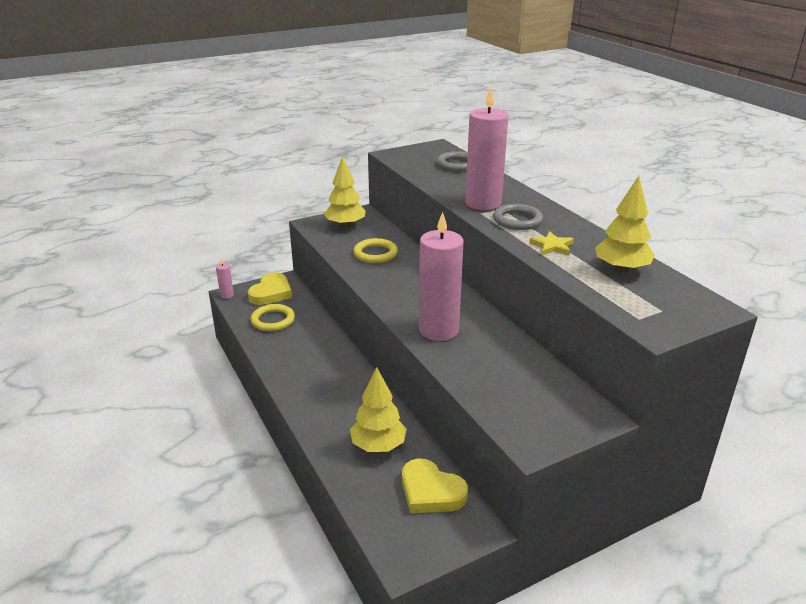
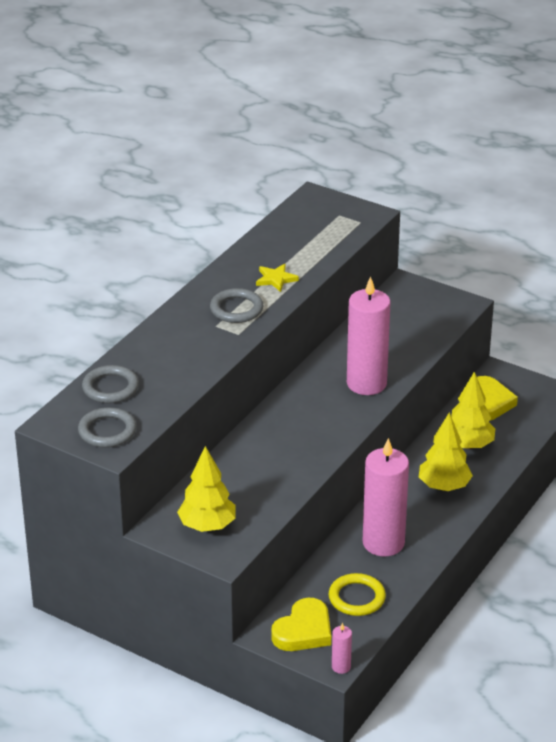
camera: 120 degrees left, 5 degrees up
(271, 293) = (303, 630): yellow heart -> yellow heart turned 135 degrees clockwise
(375, 254) = (259, 474): yellow ring -> none
(412, 156) = (107, 431): none -> grey ring
(483, 203) = (212, 339): pink candle -> pink candle (383, 543)
(621, 269) = (288, 240): yellow tree -> yellow tree (444, 486)

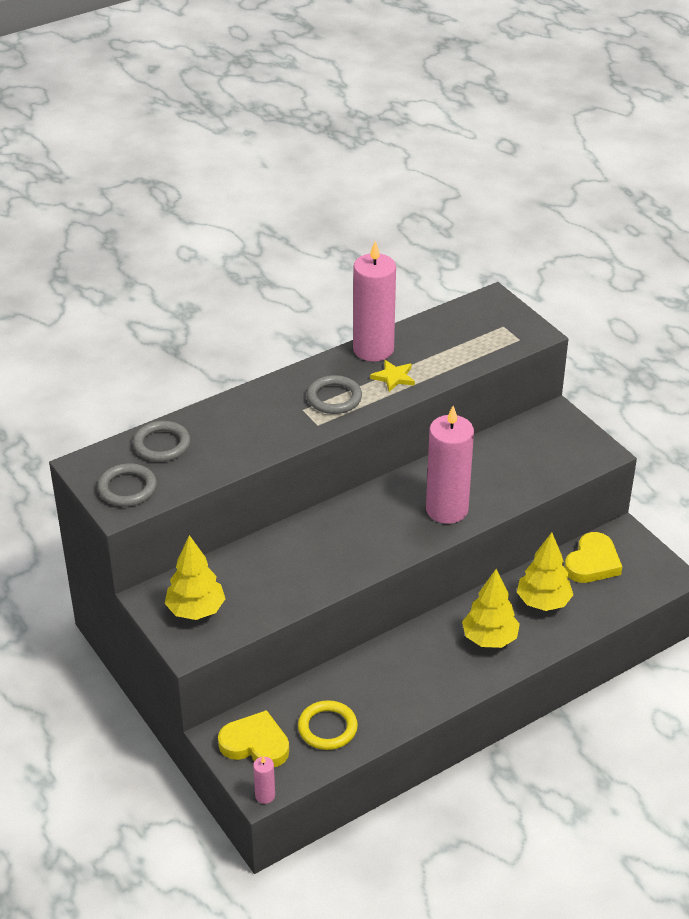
camera: 25 degrees right, 5 degrees up
(303, 630) = (255, 744): yellow heart -> yellow heart turned 135 degrees counterclockwise
(383, 543) = (391, 679): pink candle -> pink candle (373, 349)

